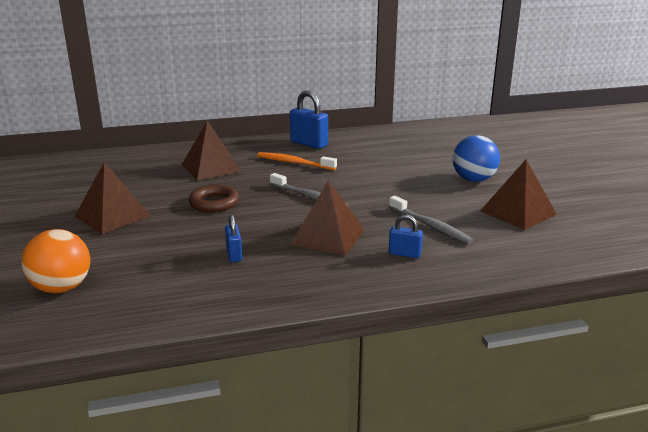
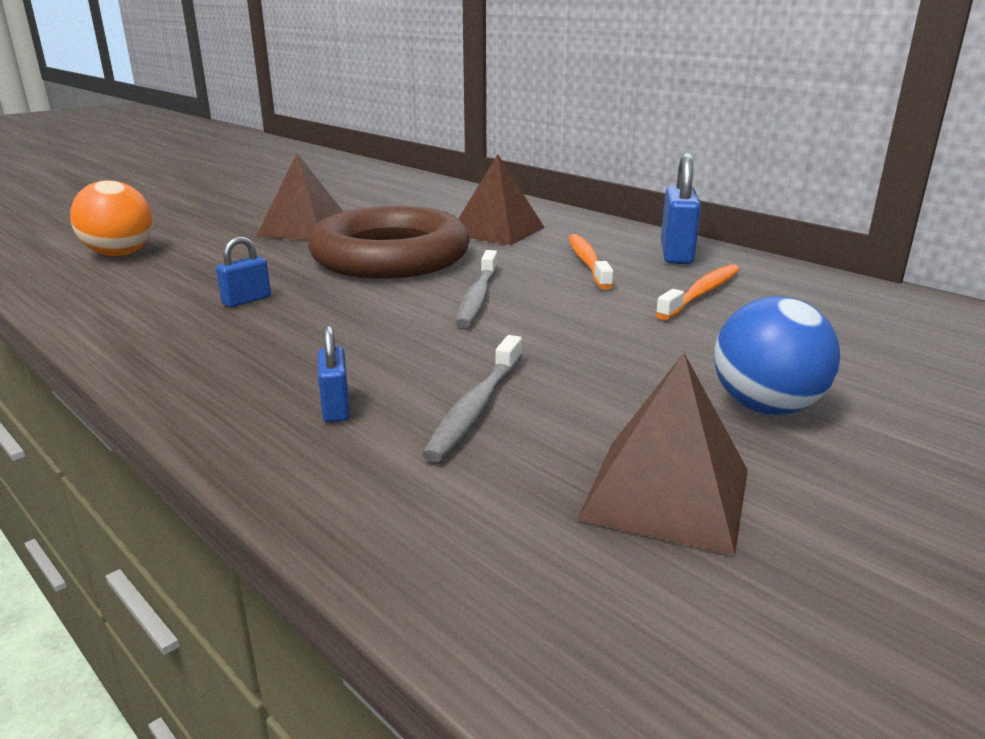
camera: 60 degrees right, 0 degrees up
(214, 203) = (390, 257): brown ring -> brown ring, size x2.13
(328, 236) = (350, 338): brown pyramid -> none
(362, 155) = (701, 293): none -> orange toothbrush

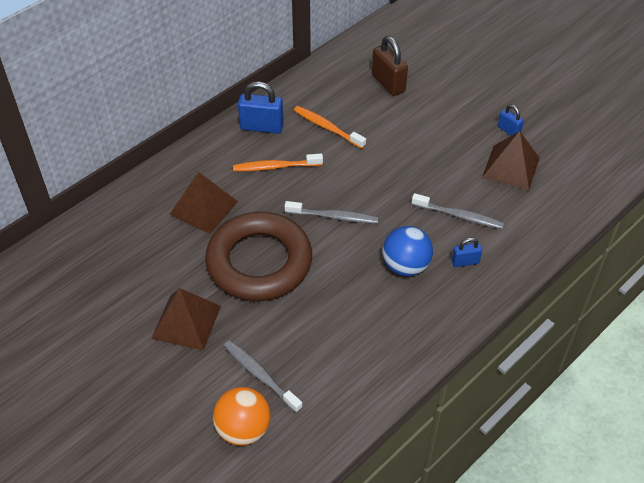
camera: 90 degrees left, 25 degrees up
(193, 260) = (260, 375): none -> grey toothbrush
(246, 300) = (340, 324): blue padlock -> blue padlock (508, 130)
(766, 407) = (448, 131): blue ball -> blue ball (405, 266)
(883, 344) = (388, 83): none -> brown padlock

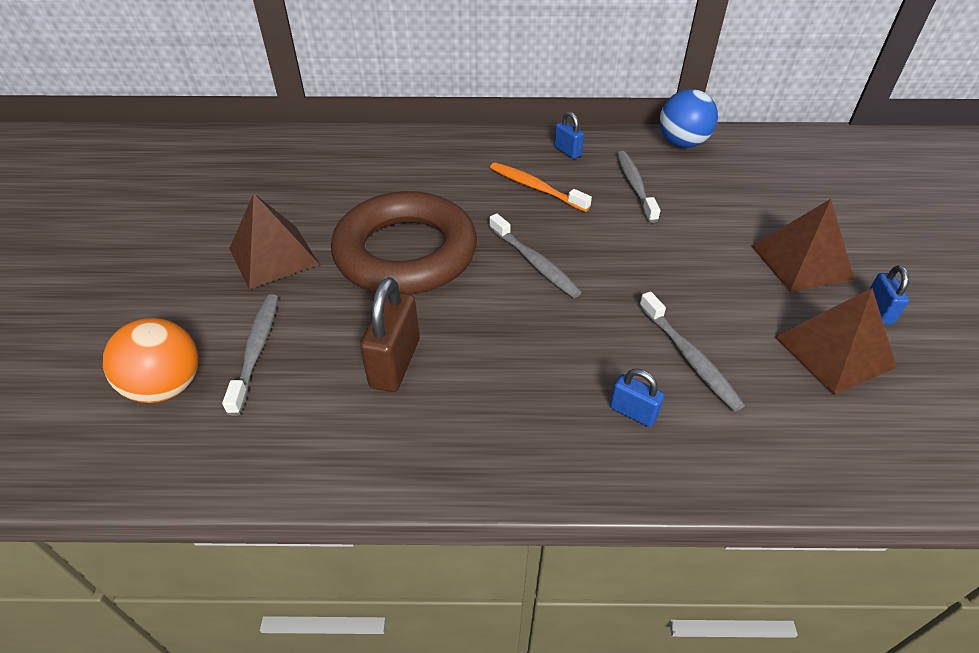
camera: 45 degrees right, 5 degrees down
(204, 208) = (424, 181): brown pyramid -> brown pyramid (801, 262)
(261, 127) = (567, 151): blue padlock -> blue padlock, size x0.57
(327, 127) = (634, 186): orange toothbrush -> grey toothbrush
(388, 83) = (758, 185): brown padlock -> brown padlock (395, 363)
(405, 266) = (550, 362): blue ball -> blue ball (682, 143)

